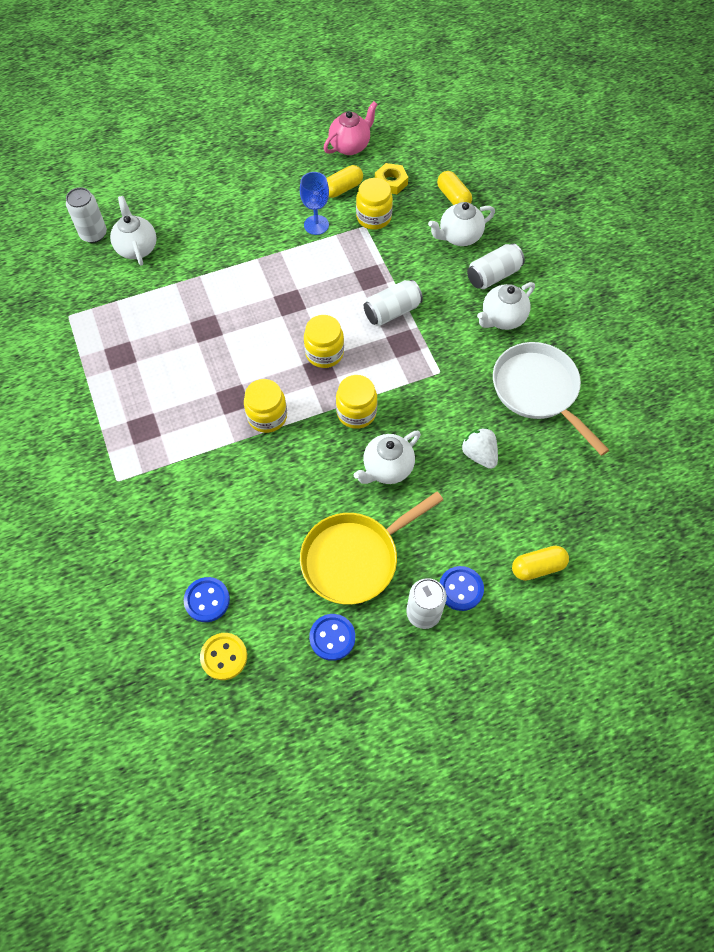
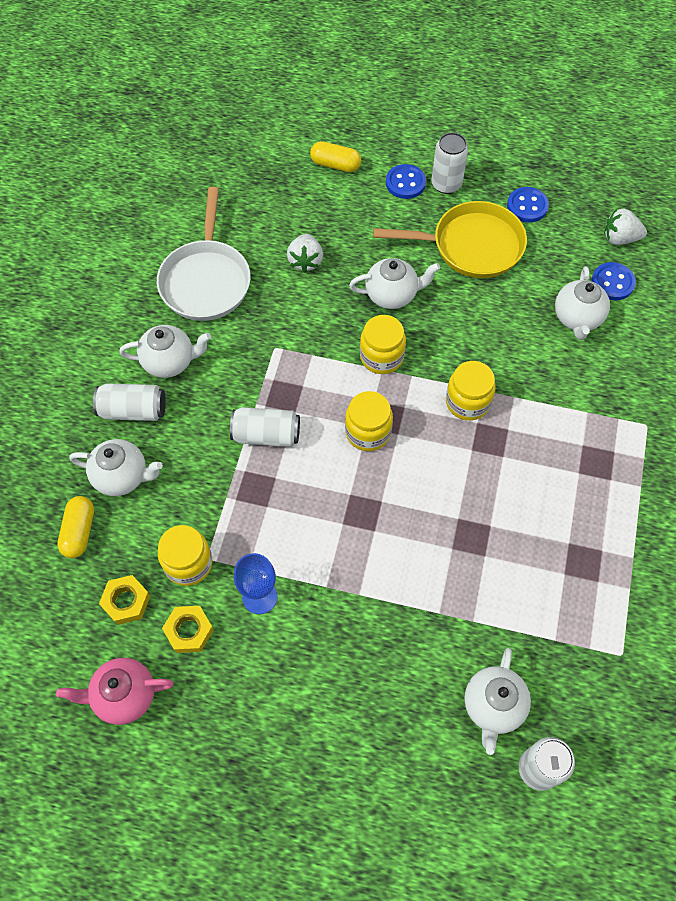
camera: 145 degrees left, 0 degrees up
(220, 543) = (577, 318): none -> white teapot
(224, 657) = (620, 238): yellow button -> white strawberry
(342, 189) = (189, 631): yellow capsule -> yellow nut

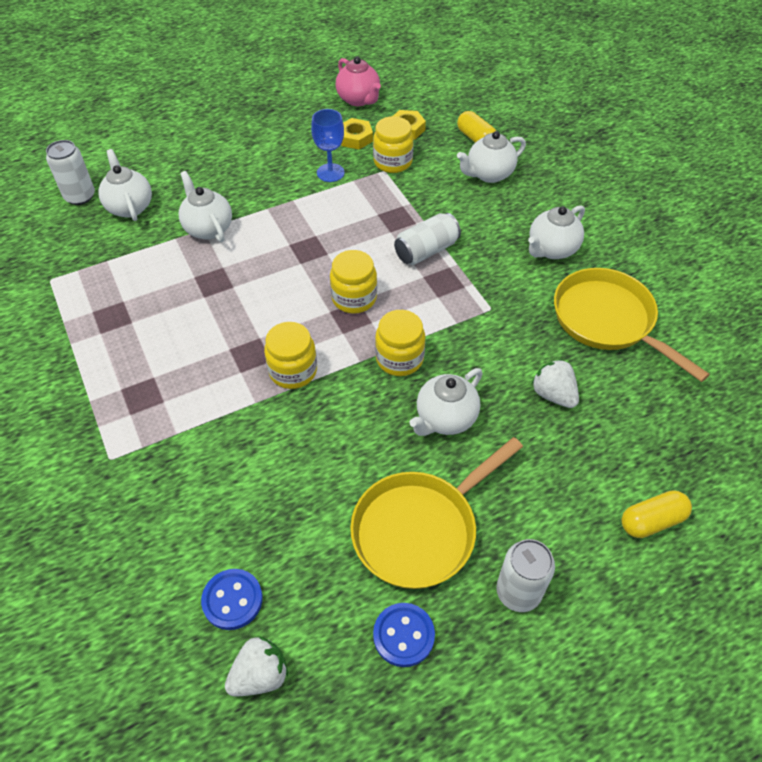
camera: 140 degrees right, 10 degrees down
(124, 696) = (359, 99): pink teapot -> pink teapot turned 105 degrees clockwise
(133, 410) = (533, 208): white can -> none
(206, 280) = (608, 320): white pan -> yellow pan
(405, 183) = (560, 557): blue button -> none
(577, 318) = (245, 524): white teapot -> white teapot (208, 228)

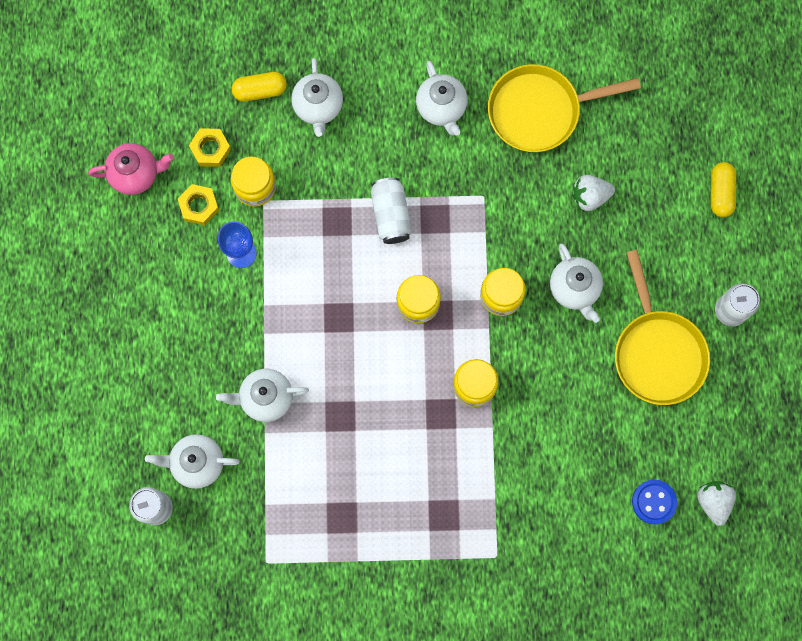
camera: 65 degrees left, 25 degrees up
(403, 635) = (727, 399): blue button -> none

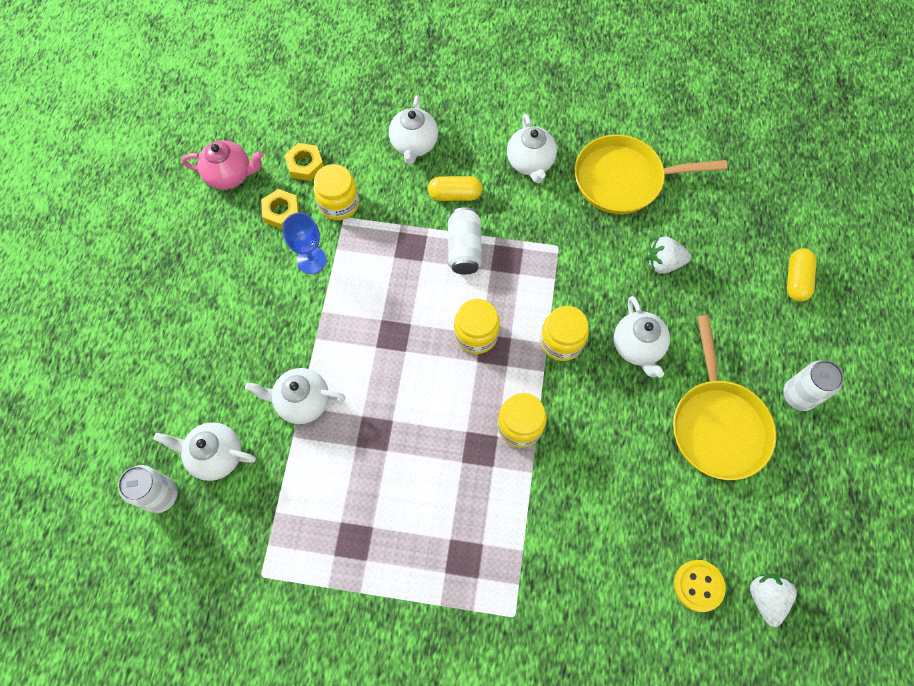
camera: 10 degrees right, 10 degrees down
(260, 90) = (363, 123): yellow capsule -> yellow capsule (455, 195)
(654, 502) = (698, 585): blue button -> yellow button

